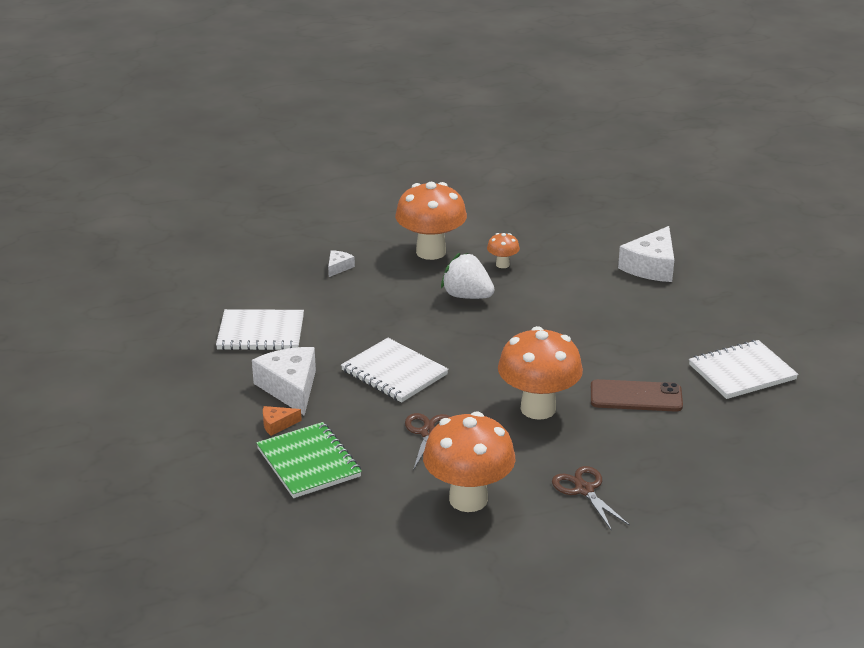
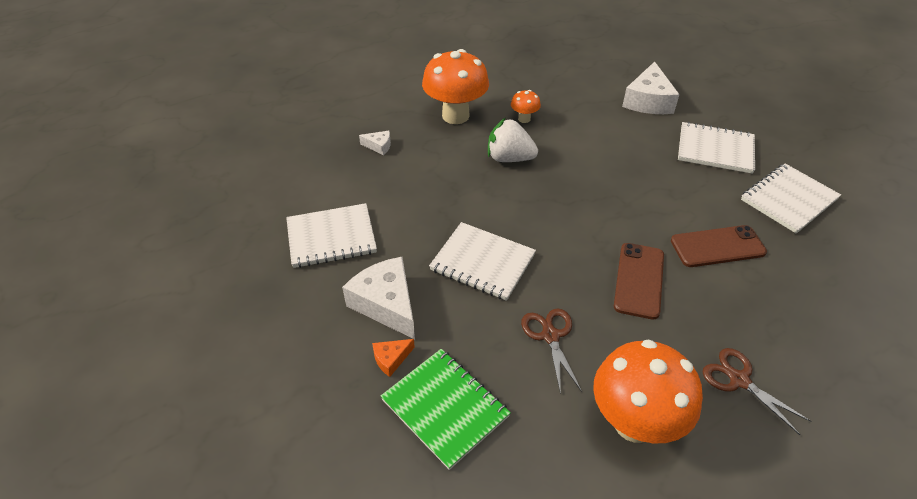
camera: 15 degrees left, 15 degrees up
(338, 267) = (379, 146): white cheese -> white cheese turned 90 degrees clockwise
(538, 409) = (639, 280): orange mushroom -> brown phone
(694, 319) = (715, 149): none -> white notebook

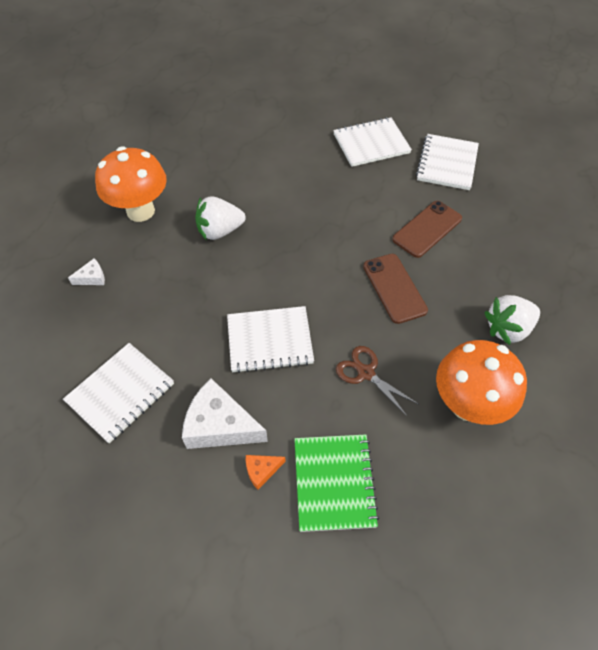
camera: 35 degrees left, 10 degrees up
(391, 359) = (262, 470): orange cheese -> orange cheese turned 45 degrees clockwise
(445, 408) = (334, 483): green notebook -> green notebook turned 75 degrees clockwise
(524, 119) = (204, 185): orange mushroom -> none
(648, 101) = (292, 121): white cheese -> none
(739, 380) = (508, 329): brown scissors -> white strawberry

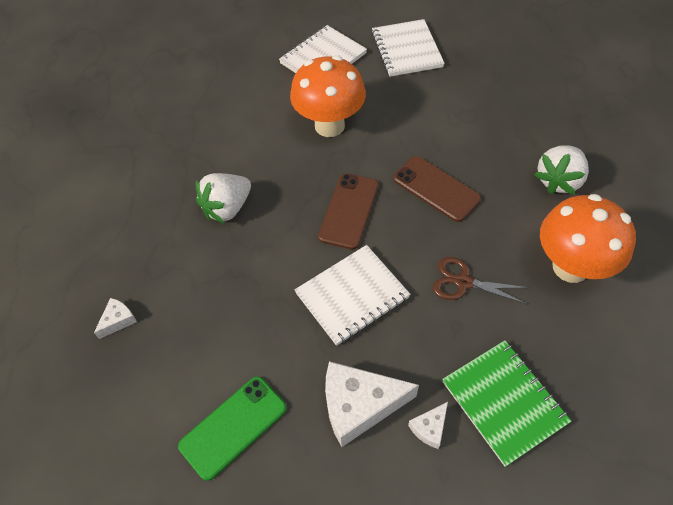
camera: 25 degrees left, 0 degrees up
(121, 393) = (233, 427): white notebook -> green phone
(140, 211) = (126, 224): orange mushroom -> orange mushroom (329, 125)
(262, 470) = (429, 428): orange cheese -> white cheese
(427, 229) = (429, 119): brown phone -> brown phone (349, 211)

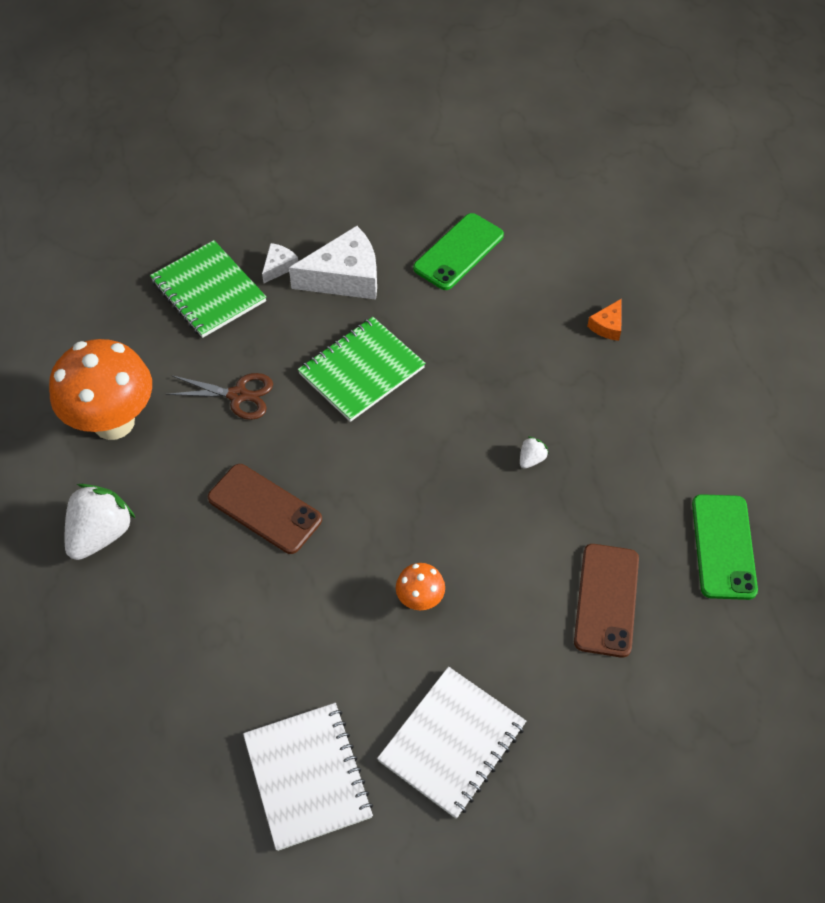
camera: 170 degrees right, 0 degrees up
(117, 141) = (723, 546): none -> green phone
(118, 320) = (607, 326): white cheese -> orange cheese
(227, 208) = (531, 459): white strawberry -> white strawberry, size x0.45
(329, 125) = (420, 600): orange mushroom -> orange mushroom, size x0.46
(349, 211) = (376, 469): brown phone -> brown phone (606, 600)
(352, 296) = (361, 371): white notebook -> green notebook

